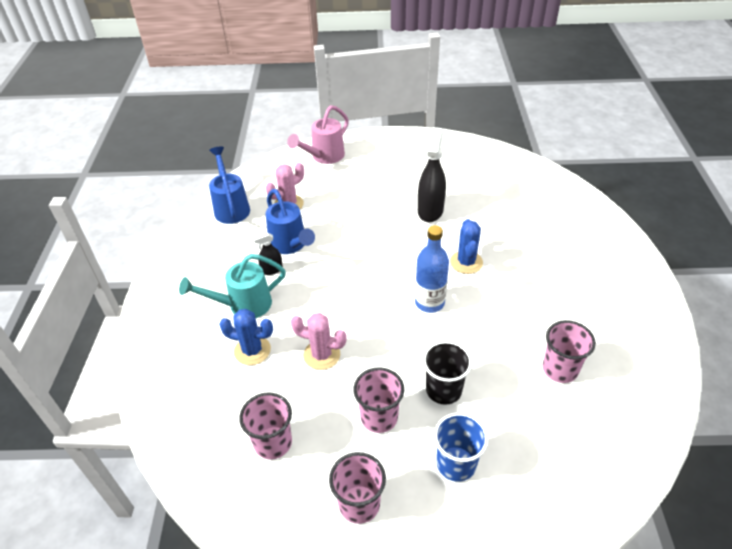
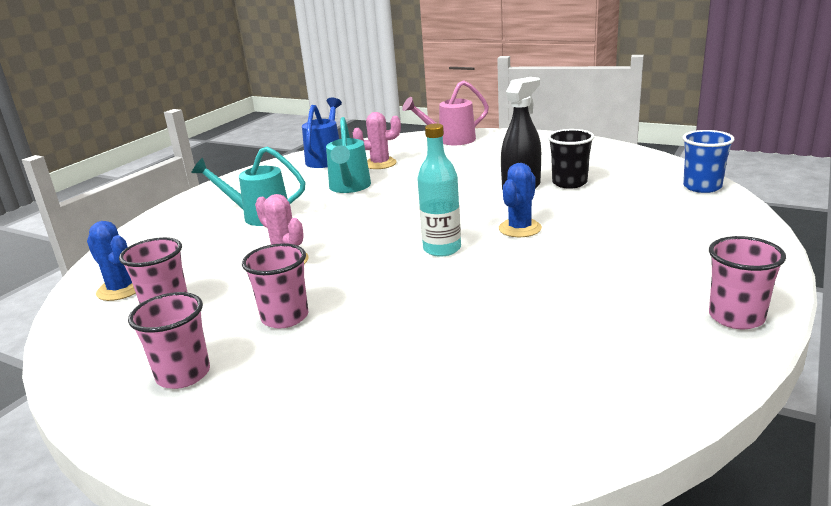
camera: 30 degrees right, 20 degrees down
(252, 350) = (229, 245): blue cactus -> blue cactus (120, 289)
(272, 270) = (312, 199): black spray bottle -> none
(290, 245) = (349, 187): blue watering can -> turquoise watering can
(429, 302) = (442, 249): blue bottle -> turquoise bottle
(443, 390) = (378, 315): black cup -> black cup (569, 183)
(456, 464) = (320, 376): blue cup -> blue cup (702, 187)
(560, 369) = (543, 334): pink cup -> pink cup (736, 317)

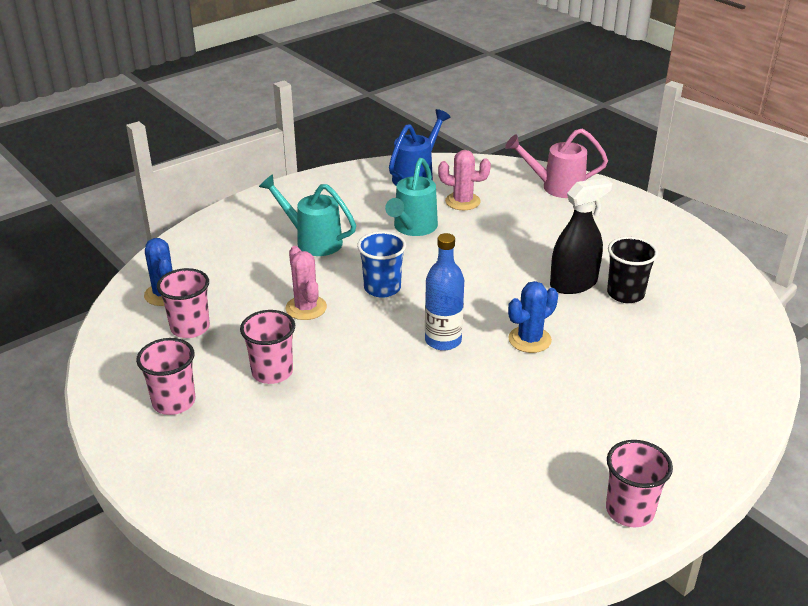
camera: 20 degrees right, 10 degrees up
(442, 249) = (443, 340): turquoise bottle -> blue bottle
(702, 187) = (754, 346): blue cup -> blue cup (382, 288)

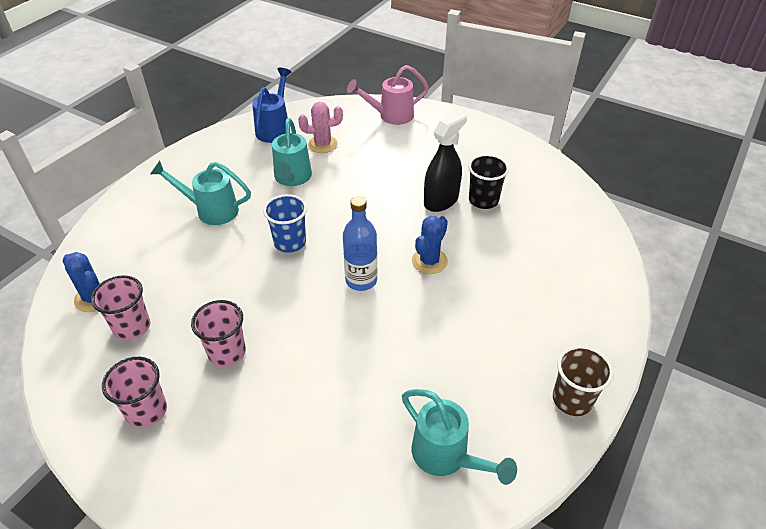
camera: 20 degrees left, 10 degrees up
(306, 308) = (231, 279): pink cactus -> none
(457, 523) = (446, 456): none -> turquoise watering can
(629, 511) = (572, 399): pink cup -> brown cup

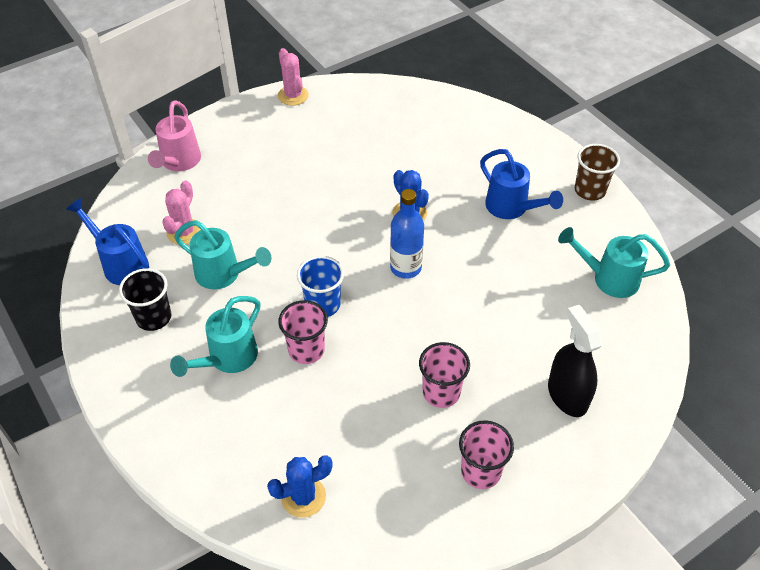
camera: 65 degrees left, 5 degrees up
(132, 327) = (367, 466): pink cup -> pink cup (306, 350)
(441, 201) = (337, 176): black spray bottle -> black spray bottle (567, 396)
(446, 456) = (609, 278): turquoise watering can -> turquoise watering can turned 150 degrees counterclockwise
(483, 200) = (356, 149): black cup -> black cup (154, 317)
(491, 335) = (511, 208): none -> blue watering can
(515, 143) = (293, 96): none -> pink cactus

